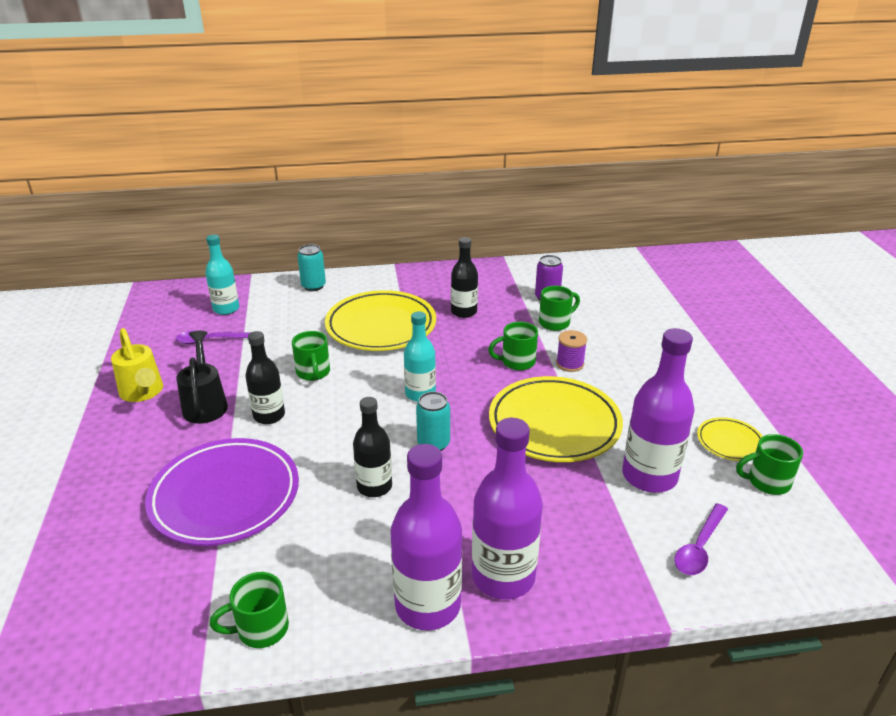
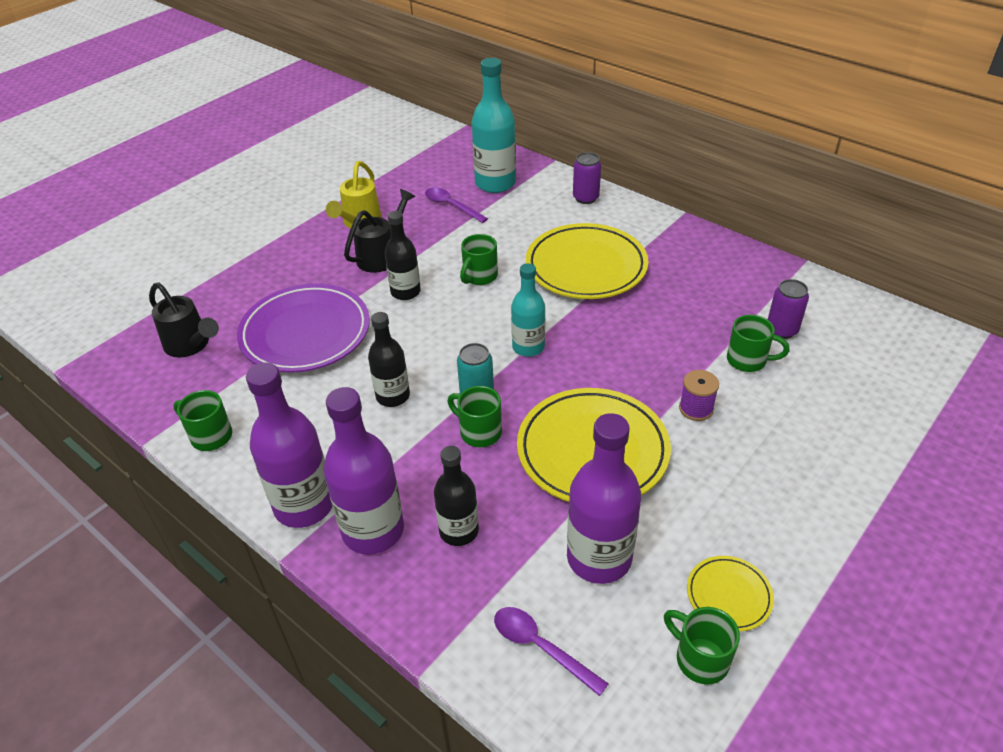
camera: 50 degrees right, 10 degrees up
(116, 581) = (191, 345): none -> black watering can
(226, 309) = (495, 183): turquoise bottle -> turquoise bottle, size x1.58
(313, 286) = (585, 198): turquoise can -> purple can
(464, 312) = (676, 296): black bottle -> black bottle (459, 531)
(517, 362) = (649, 373): green mug -> green mug (479, 432)
(699, 547) = (541, 647): purple spoon -> purple spoon turned 45 degrees clockwise

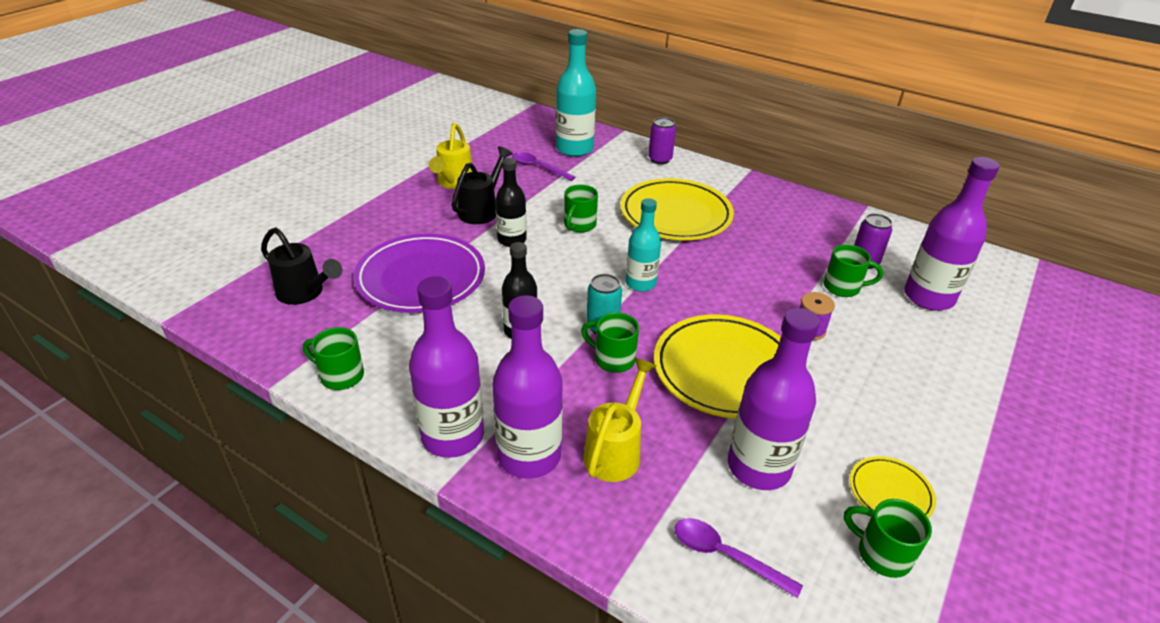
camera: 10 degrees left, 5 degrees down
(459, 531) = (615, 451): black bottle -> yellow watering can
(842, 376) = (928, 297): none -> purple bottle

